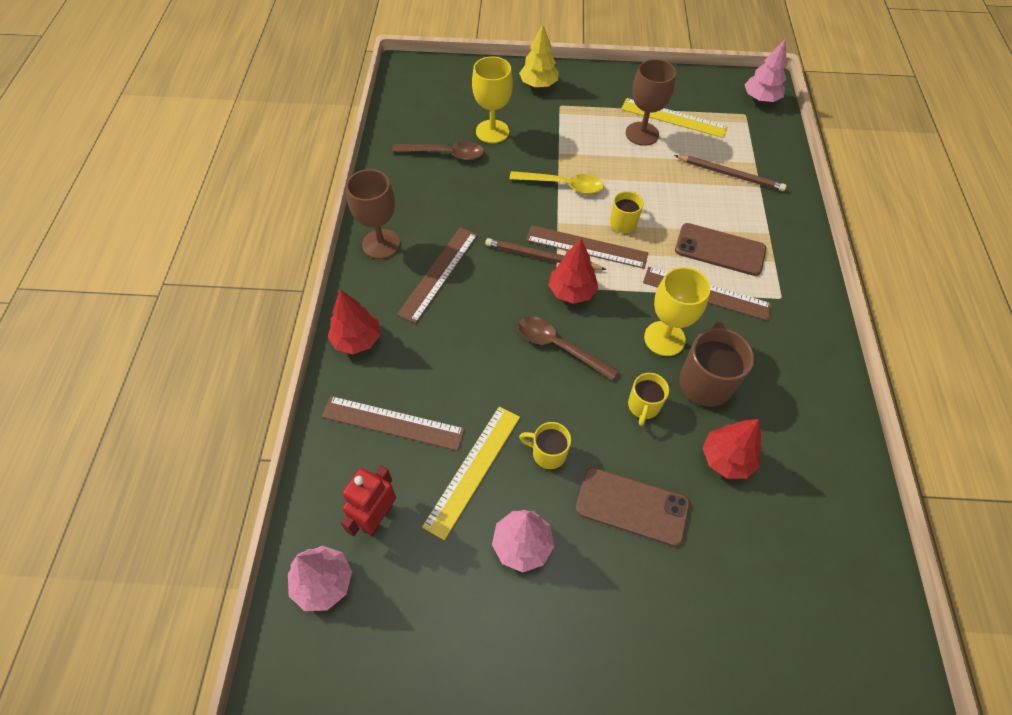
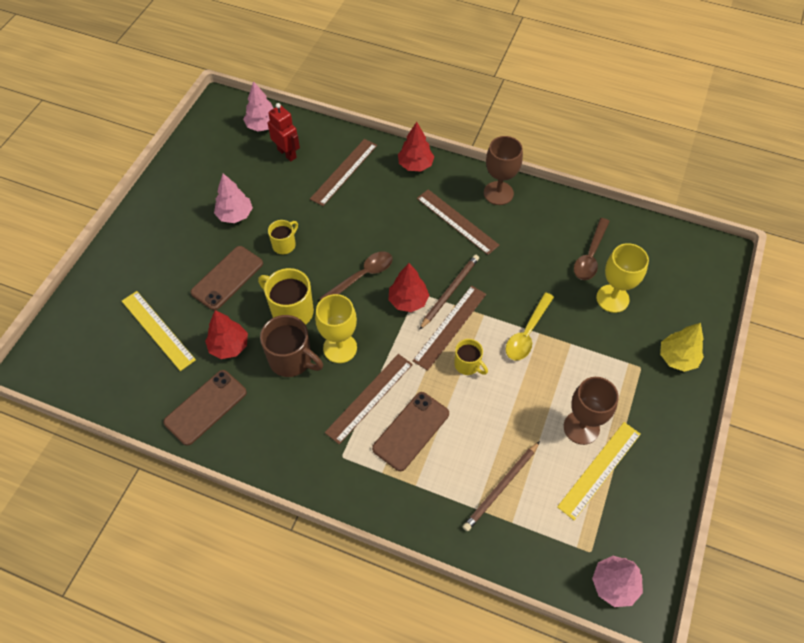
camera: 110 degrees right, 0 degrees up
(473, 470) = (293, 204): yellow ruler -> yellow ruler (157, 330)
(643, 406) = (291, 311): yellow mug -> yellow mug, size x1.69
(814, 450) = (205, 407): none -> brown phone

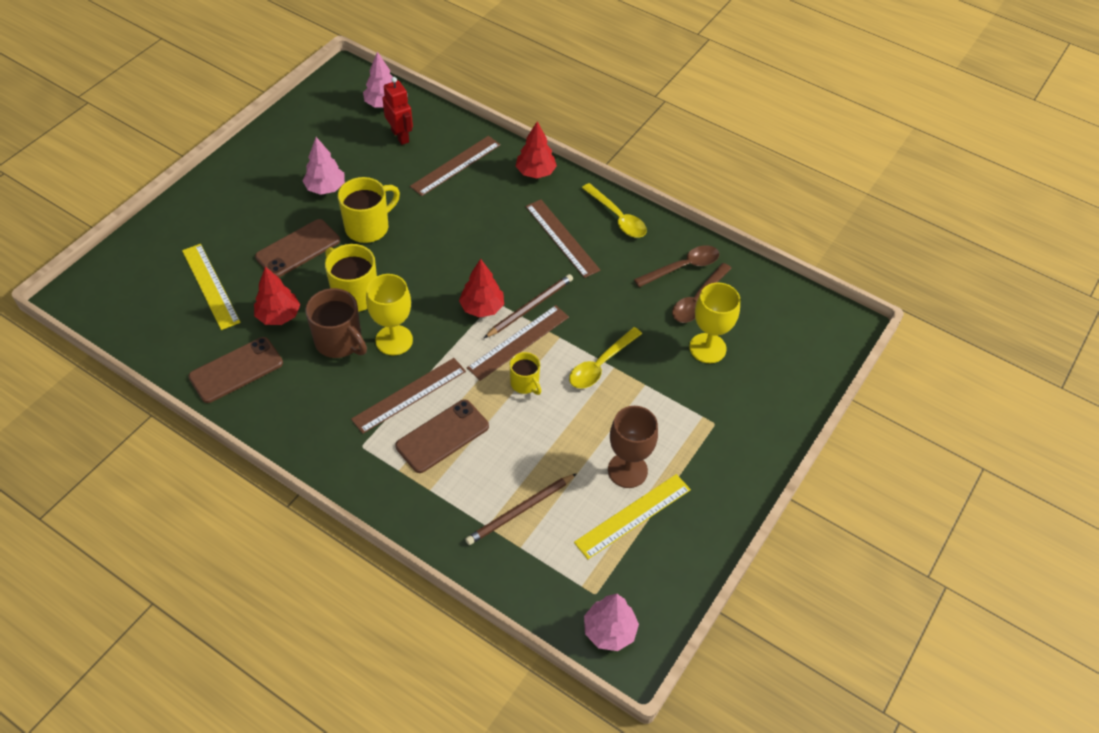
camera: 10 degrees right, 5 degrees down
(284, 245) = (368, 227): yellow mug -> yellow mug, size x1.69
(362, 276) = (440, 274): brown spoon -> brown spoon (682, 267)
(498, 193) = (617, 217): brown goblet -> yellow spoon
(677, 358) = (759, 422): yellow tree -> none

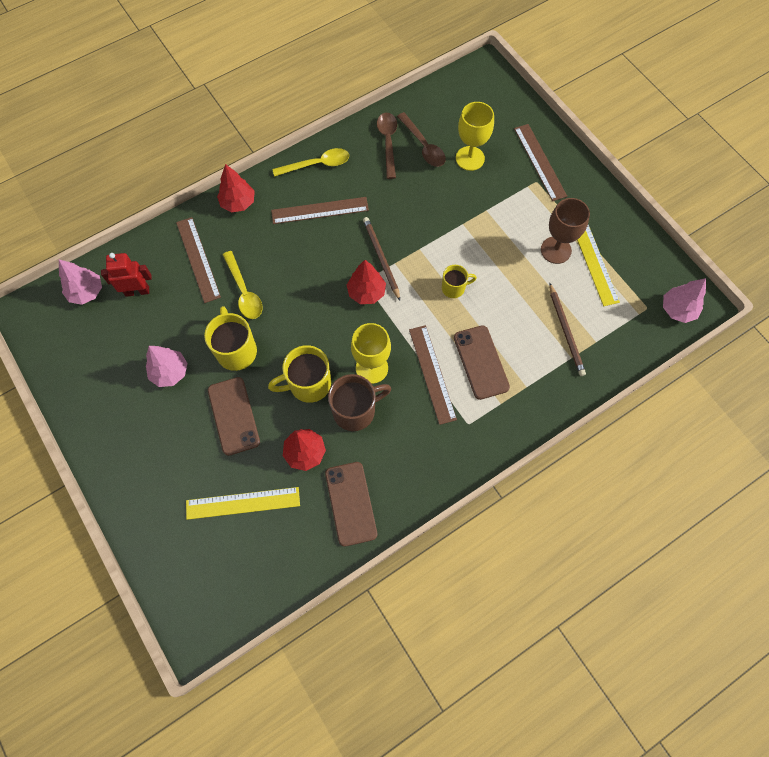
camera: 65 degrees left, 15 degrees up
(519, 342) = (412, 278): brown ruler -> brown ruler (540, 162)
(600, 364) = (457, 231): yellow spoon -> yellow spoon (244, 291)

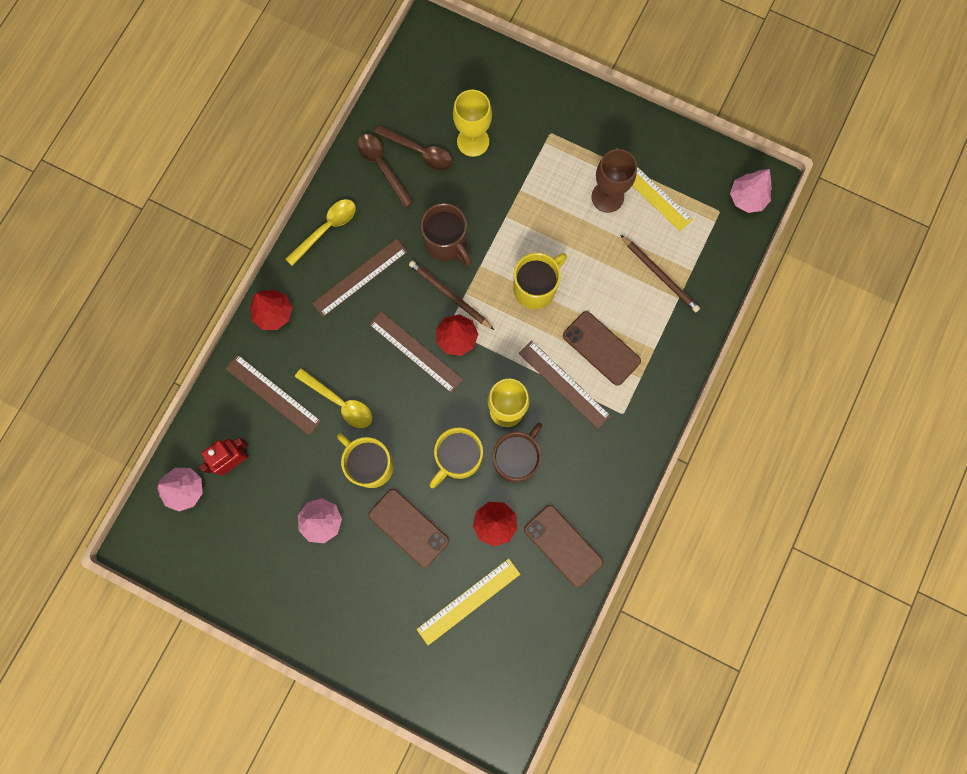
camera: 30 degrees left, 10 degrees up
(403, 220) = (447, 243): none -> brown mug
(454, 288) = (535, 288): yellow mug -> yellow mug, size x1.69
(540, 162) = (542, 109): brown ruler -> brown ruler (416, 351)

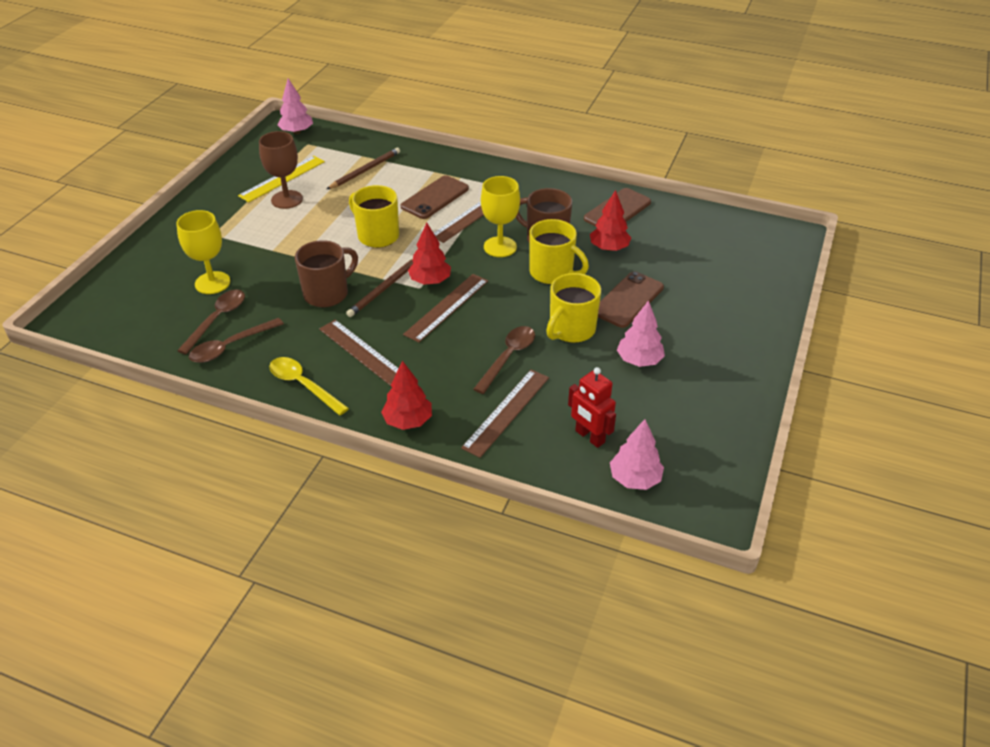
camera: 95 degrees left, 35 degrees down
(340, 402) = (508, 357): yellow spoon -> brown spoon
(468, 601) = (685, 259): yellow ruler -> none

